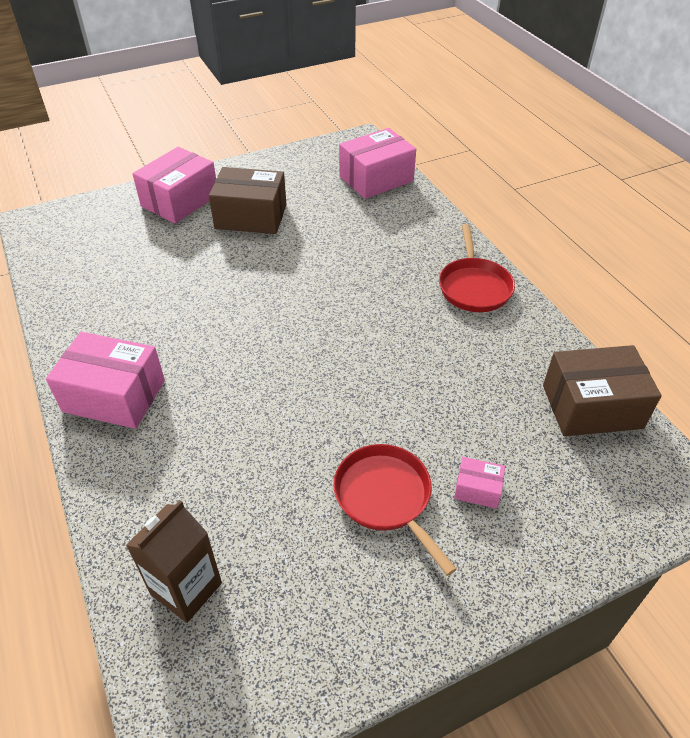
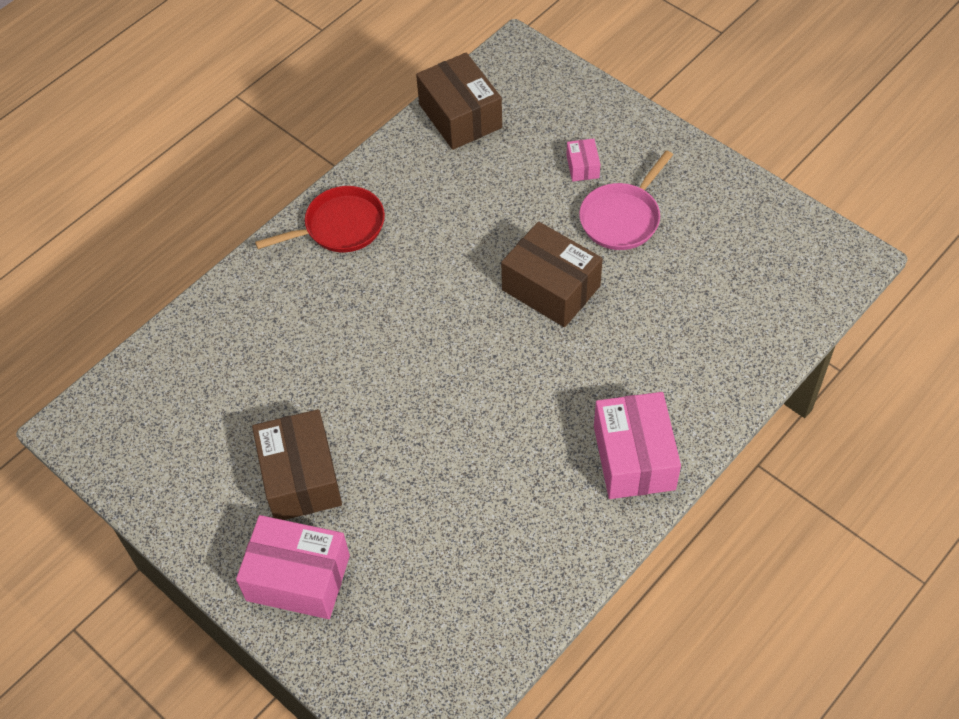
camera: 110 degrees left, 10 degrees up
(186, 588) = (766, 306): brown carton -> none
(328, 403) = (551, 288): none -> brown box
(376, 179) = (166, 375): pink box -> none
(386, 497) = (622, 218): red pan -> pink pan

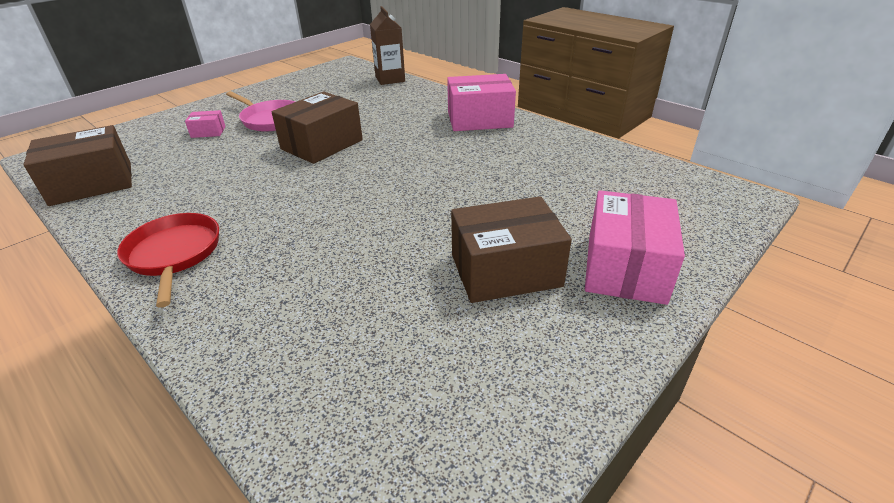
camera: 90 degrees left, 20 degrees down
(787, 330) = (390, 79): none -> brown carton

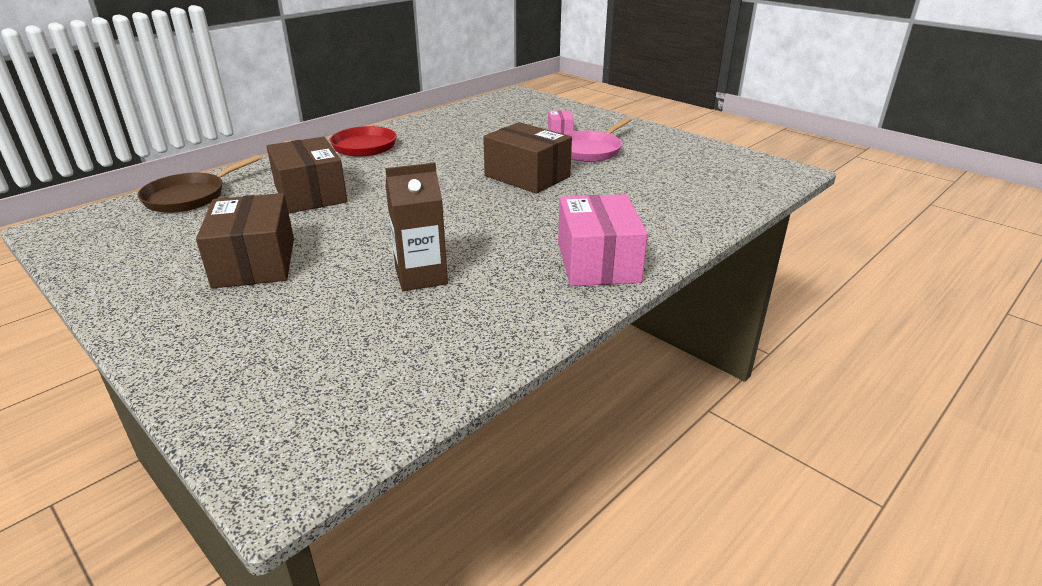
camera: 90 degrees right, 5 degrees down
(92, 183) = (470, 112): brown box -> brown box (310, 194)
(308, 393) = (189, 197): none -> brown pan
(390, 79) = (740, 201): brown carton -> brown carton (421, 276)
(625, 267) = (211, 327): pink box -> none

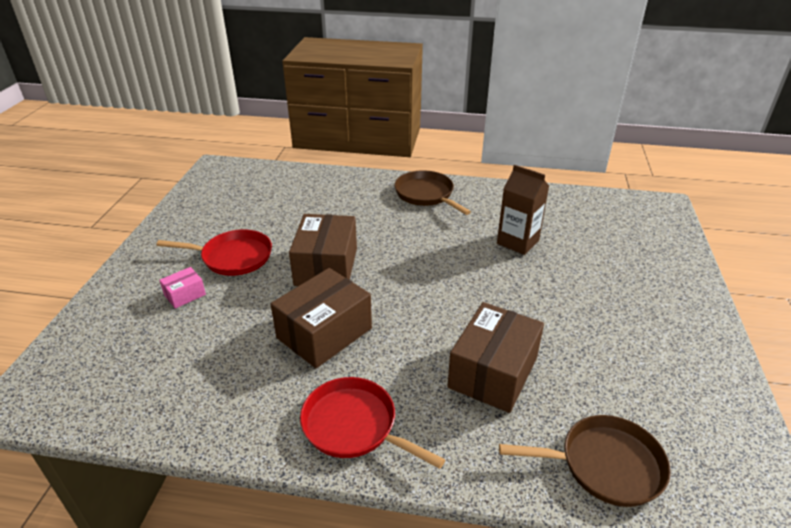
camera: 125 degrees left, 5 degrees up
(254, 262) = (603, 318): brown box -> brown box (324, 333)
(590, 150) = (233, 257): pink pan -> red pan
(597, 262) = (426, 195): pink box -> brown pan

